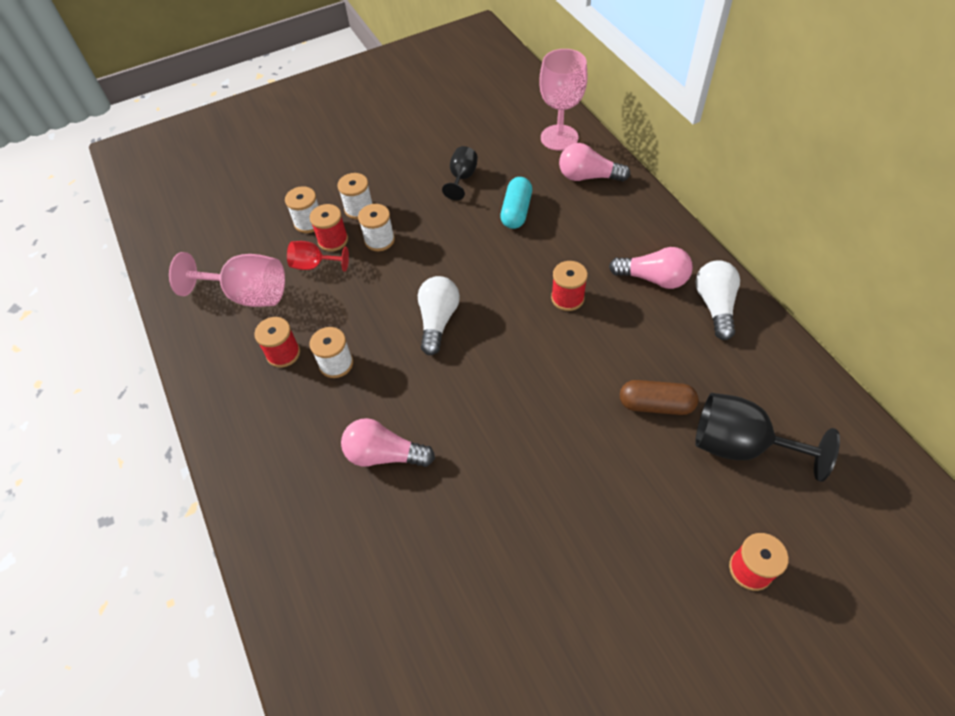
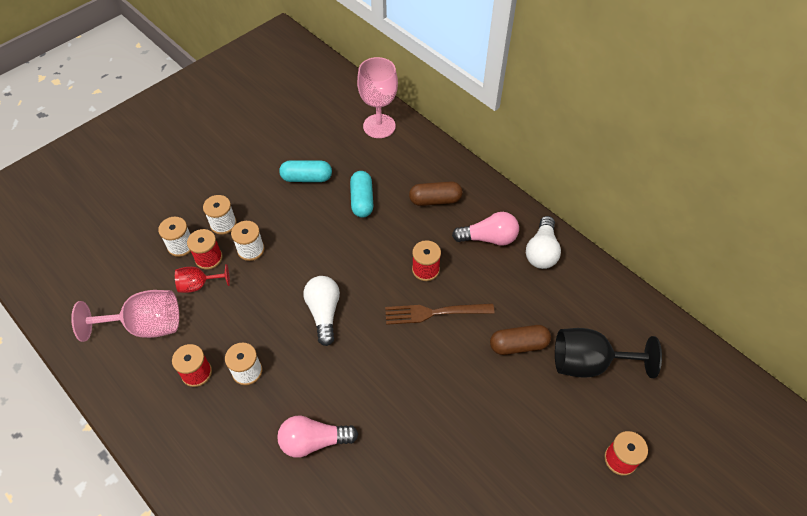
camera: 20 degrees left, 0 degrees up
(462, 178) = (306, 178): black goblet -> turquoise capsule
(563, 347) = (434, 313): none -> brown fork
(588, 177) = (413, 158): pink light bulb -> none
(601, 226) = (435, 200): none -> brown capsule
(715, 305) = (541, 251): white light bulb -> white light bulb turned 150 degrees counterclockwise

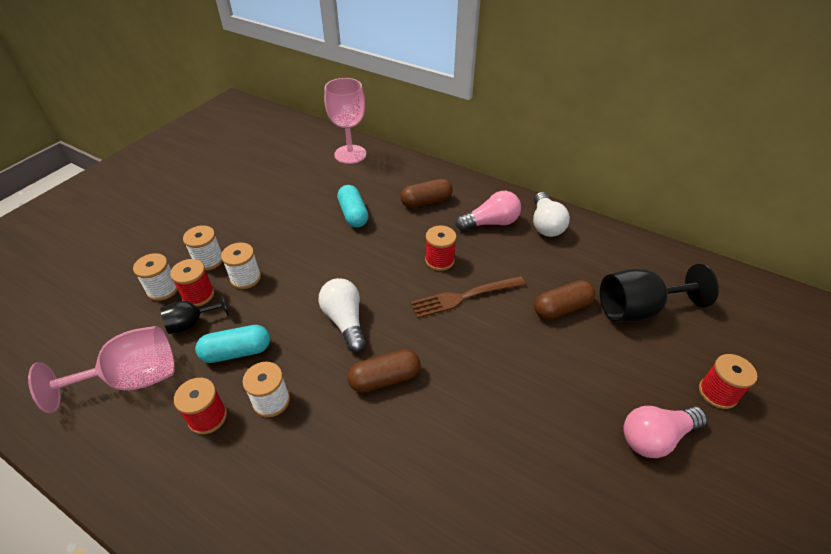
camera: 15 degrees left, 10 degrees down
(198, 285) = (191, 323): red goblet -> black goblet
(306, 178) = (290, 206): turquoise capsule -> turquoise capsule (237, 352)
(314, 441) = (375, 460): pink light bulb -> pink light bulb (655, 437)
(341, 374) = (385, 379): none -> brown capsule

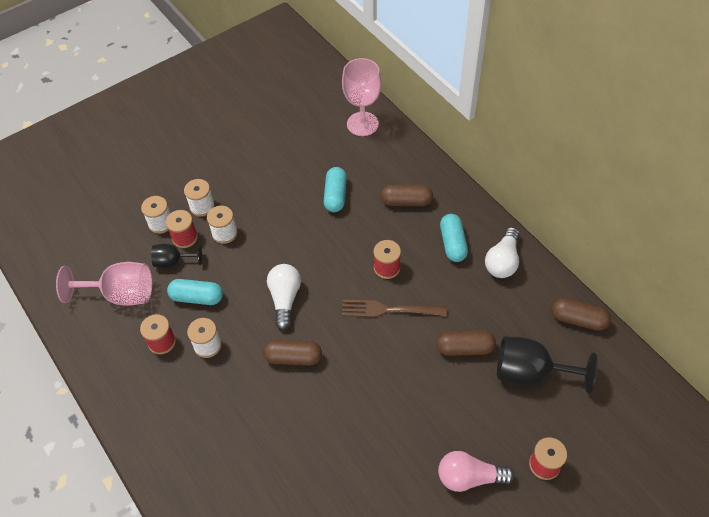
camera: 25 degrees right, 10 degrees up
(491, 223) = (453, 243): pink light bulb -> turquoise capsule
(645, 251) = (578, 320): none -> brown capsule

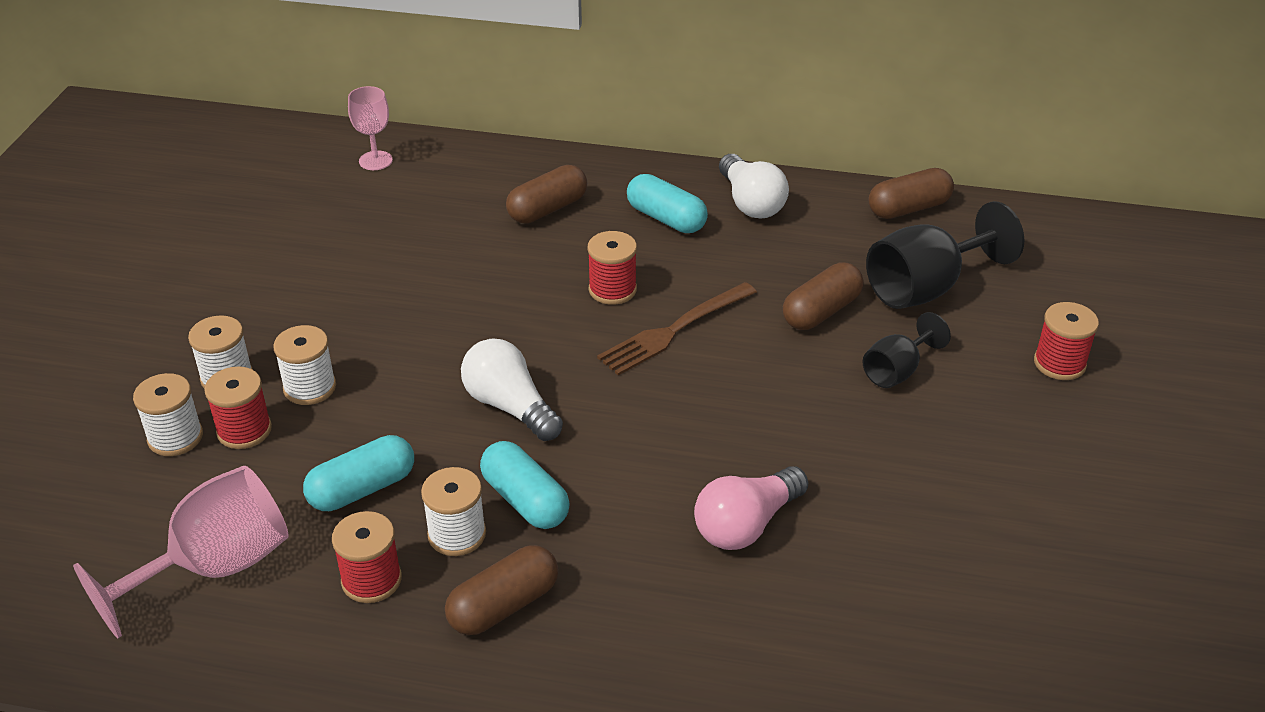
camera: 45 degrees left, 15 degrees down
(173, 262) = (260, 471): black goblet -> black goblet (897, 371)
(293, 358) = (610, 463): brown capsule -> brown capsule (503, 605)
(335, 195) = (436, 254): turquoise capsule -> turquoise capsule (525, 500)
(362, 124) = (375, 161): pink goblet -> pink goblet, size x0.57
(469, 477) = (1000, 433): pink light bulb -> pink light bulb (746, 525)

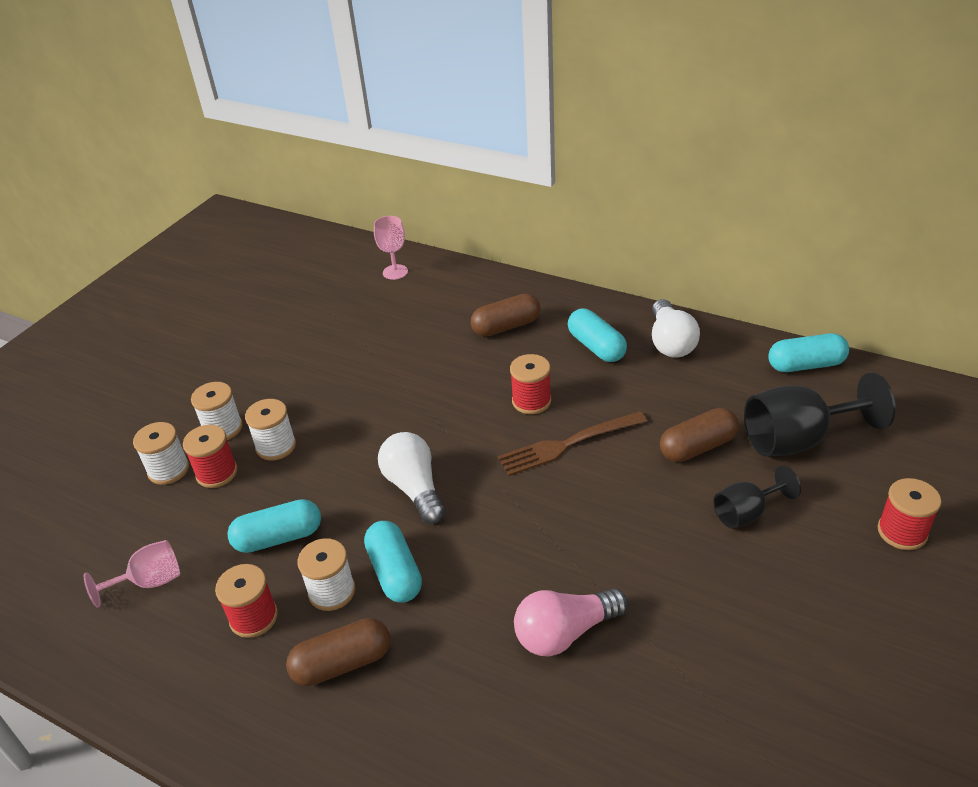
camera: 20 degrees right, 0 degrees up
(215, 567) = (150, 582): pink goblet -> pink goblet, size x0.57
(908, 208) = (806, 365): brown capsule -> turquoise capsule

